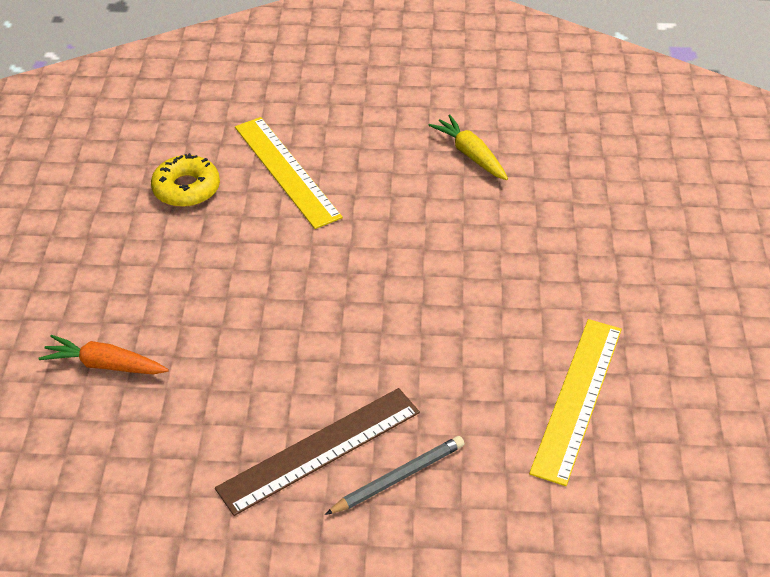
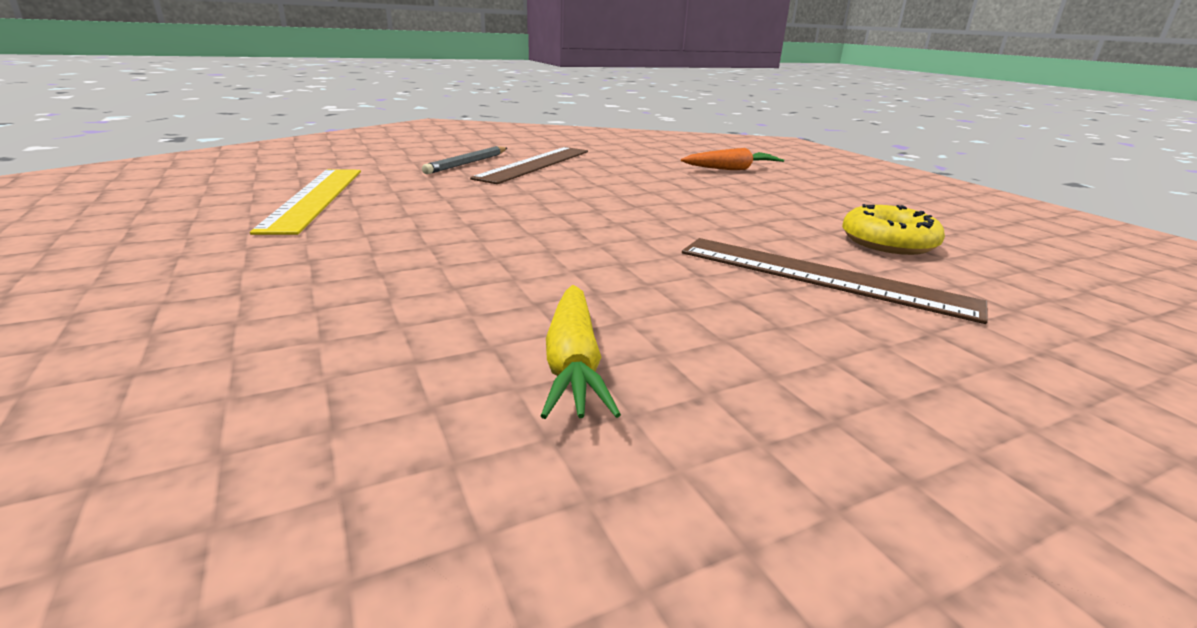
camera: 150 degrees right, 20 degrees down
(287, 171) = (822, 277): yellow ruler -> brown ruler
(470, 154) = (573, 364): yellow carrot -> yellow carrot turned 60 degrees clockwise

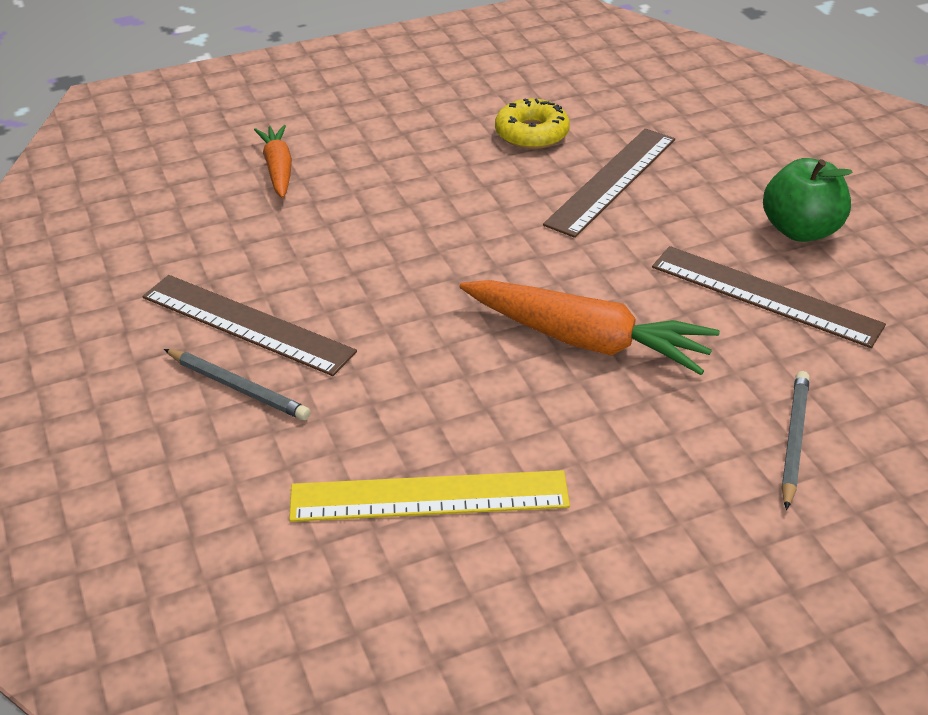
camera: 85 degrees left, 15 degrees up
(225, 353) = (793, 440): none -> grey pencil
(490, 251) = (587, 341): none -> orange carrot
(573, 364) = (765, 296): yellow carrot -> brown ruler
(792, 425) = (800, 230): none -> green apple

